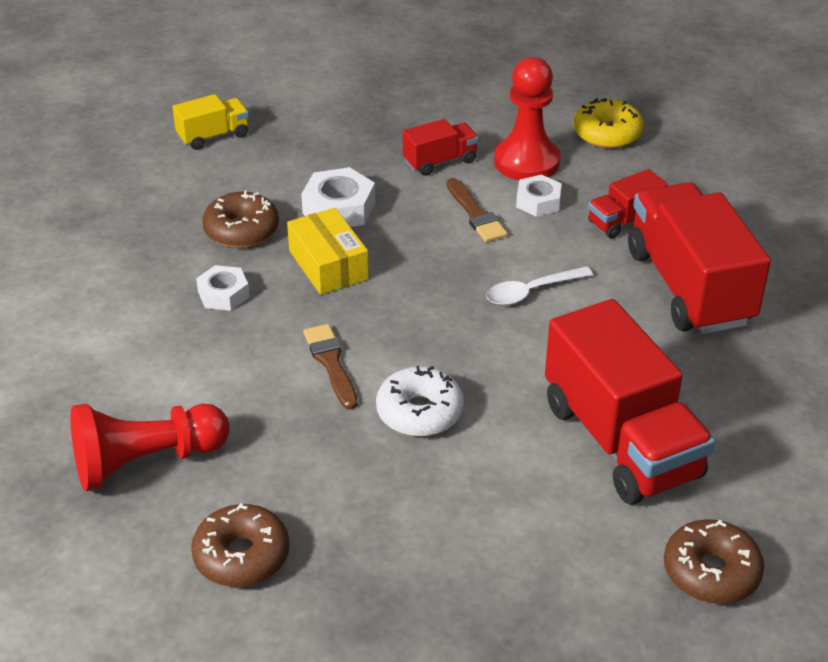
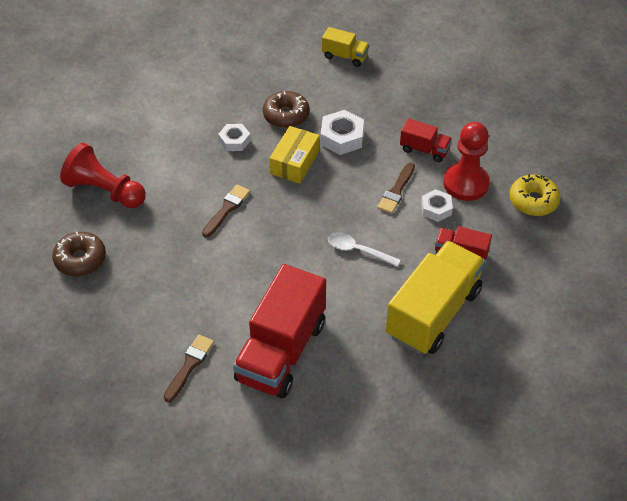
camera: 50 degrees right, 10 degrees up
(419, 412) = (225, 262): white donut -> none
(557, 541) = (189, 365): none -> brown brush
(689, 287) = (433, 313): red truck -> yellow truck
(711, 572) = (223, 438): brown donut -> none

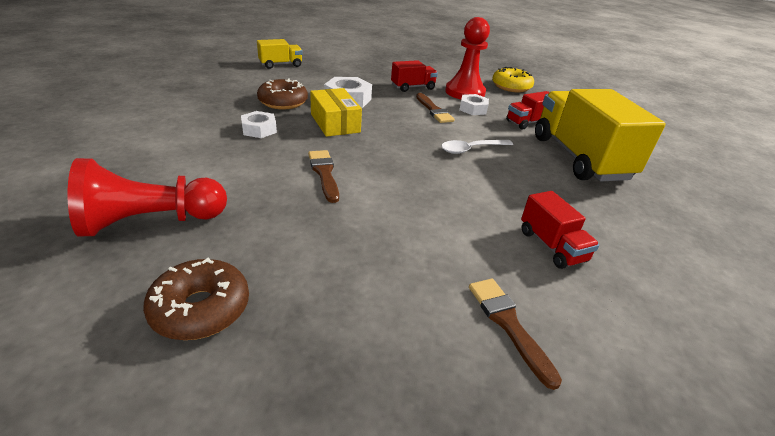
camera: 50 degrees left, 15 degrees down
(281, 351) = (551, 246): red truck -> red truck, size x0.48

